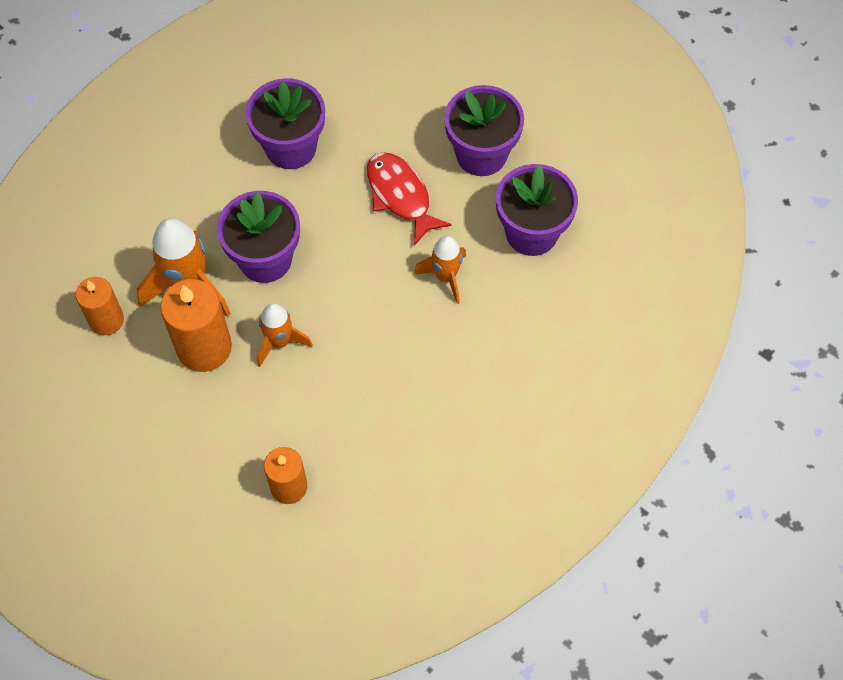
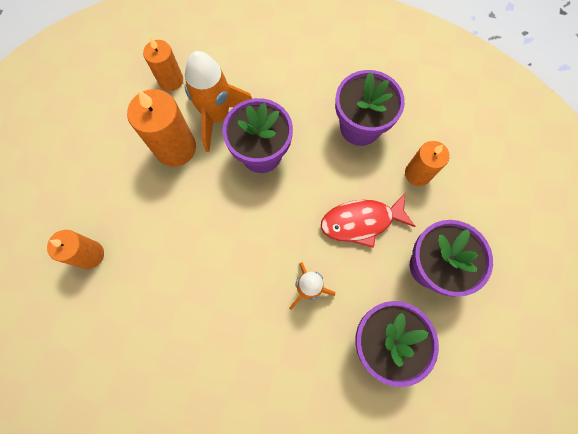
camera: 65 degrees right, 10 degrees up
(279, 342) = (200, 195): orange rocket -> none
(377, 119) = (417, 174): none -> orange candle
(400, 196) = (361, 222): red fish -> red fish turned 135 degrees counterclockwise

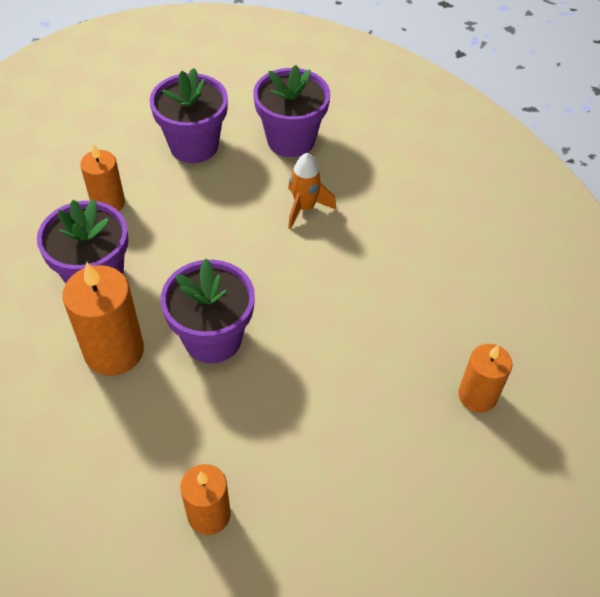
camera: 135 degrees left, 20 degrees down
(175, 148) = (289, 424): orange candle -> orange candle (114, 351)
(217, 116) = (209, 417): orange rocket -> none
(361, 222) = (202, 212): red fish -> none

